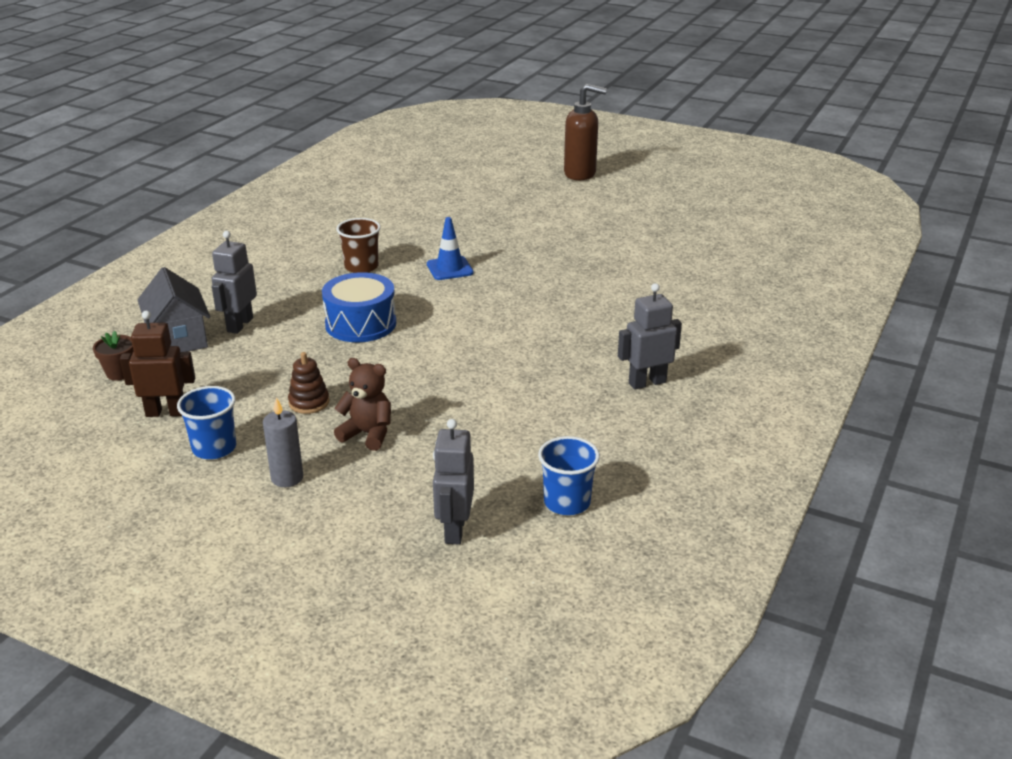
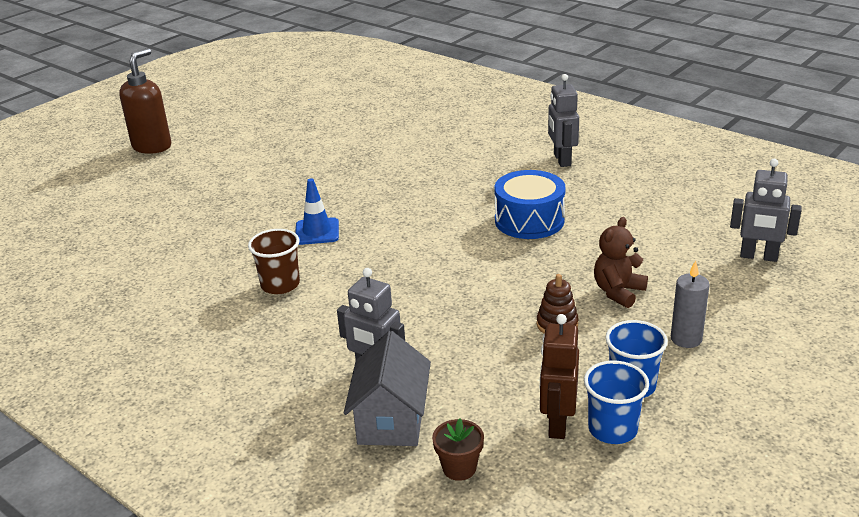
camera: 75 degrees left, 0 degrees up
(179, 339) = (391, 420): grey house -> grey house turned 75 degrees counterclockwise
(360, 324) = (410, 289): blue drum -> blue drum (529, 220)
(567, 502) = (721, 207): blue cup -> blue cup (612, 429)

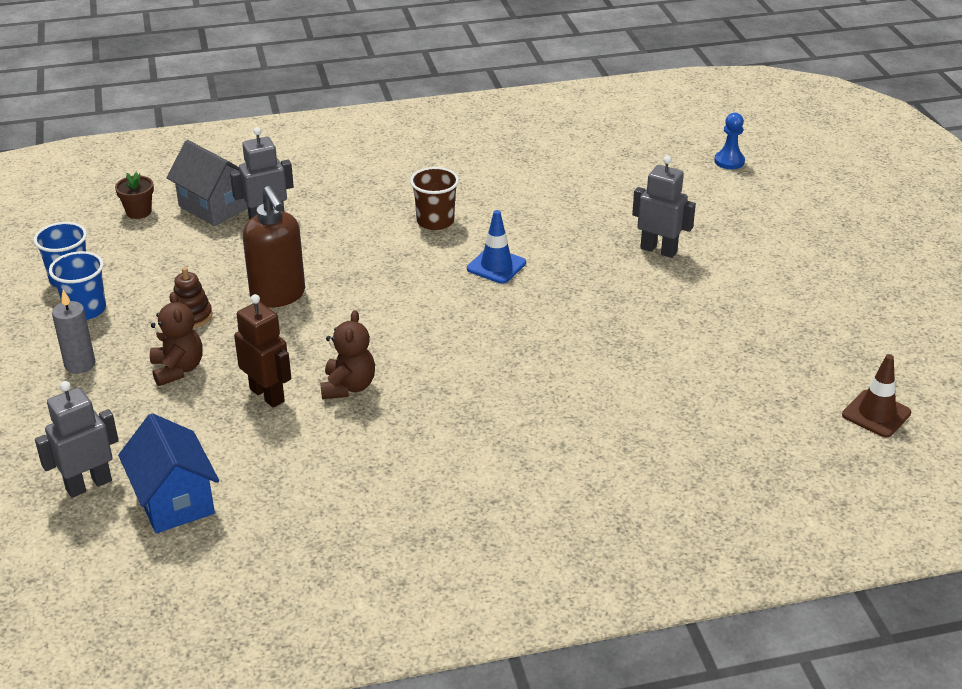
camera: 125 degrees right, 5 degrees up
(52, 203) = (729, 161): none -> blue pawn
(152, 146) = (809, 237): brown soap dispenser -> brown soap dispenser (278, 296)
(332, 86) = (876, 414): none -> brown traffic cone
(529, 220) = (348, 387): blue drum -> brown teddy bear
(557, 423) = (109, 262): brown robot -> brown robot (267, 395)
(561, 160) = (434, 482): grey robot -> grey robot (658, 250)
(712, 222) = (174, 501): none -> blue house

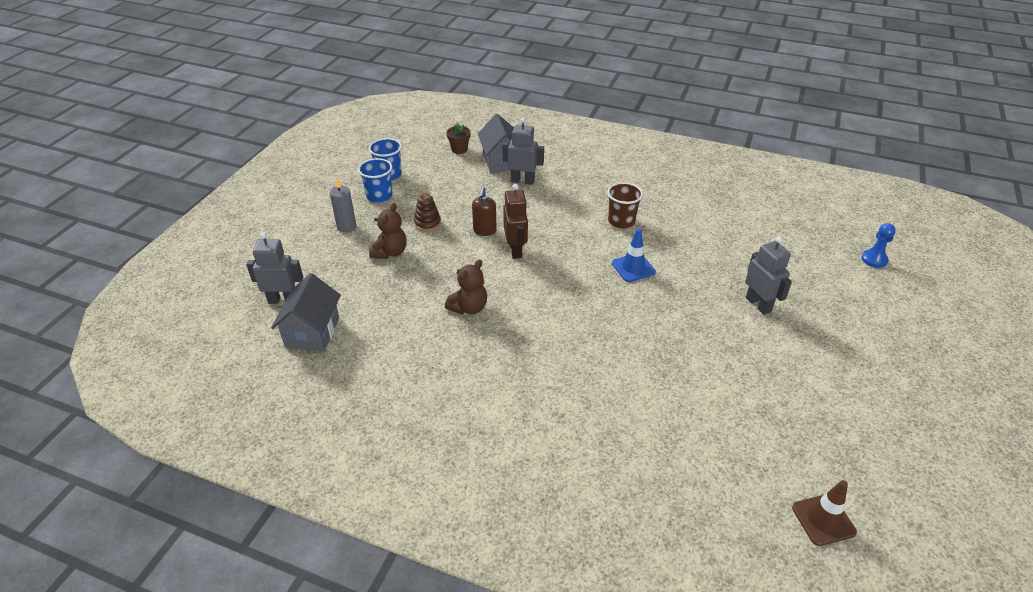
camera: 35 degrees right, 5 degrees up
(174, 501) = (312, 332): blue house -> grey house
(267, 395) = (420, 291): brown robot -> brown robot (516, 250)
(278, 296) = (484, 231): brown soap dispenser -> brown soap dispenser, size x0.61

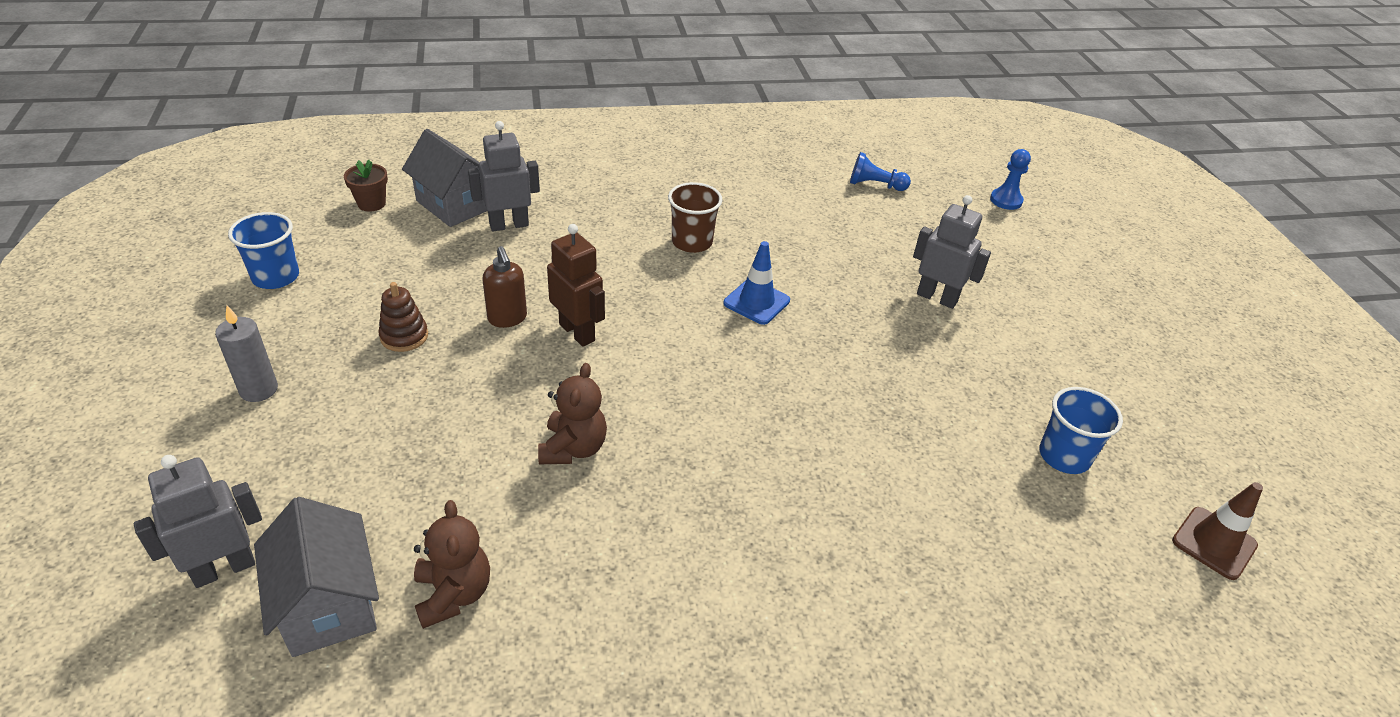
camera: 35 degrees left, 0 degrees up
(379, 196) = (283, 317): blue cup -> blue cup (1064, 456)
(390, 252) = (373, 406): brown teddy bear -> brown teddy bear (453, 594)
(778, 221) = (875, 185): none -> blue pawn

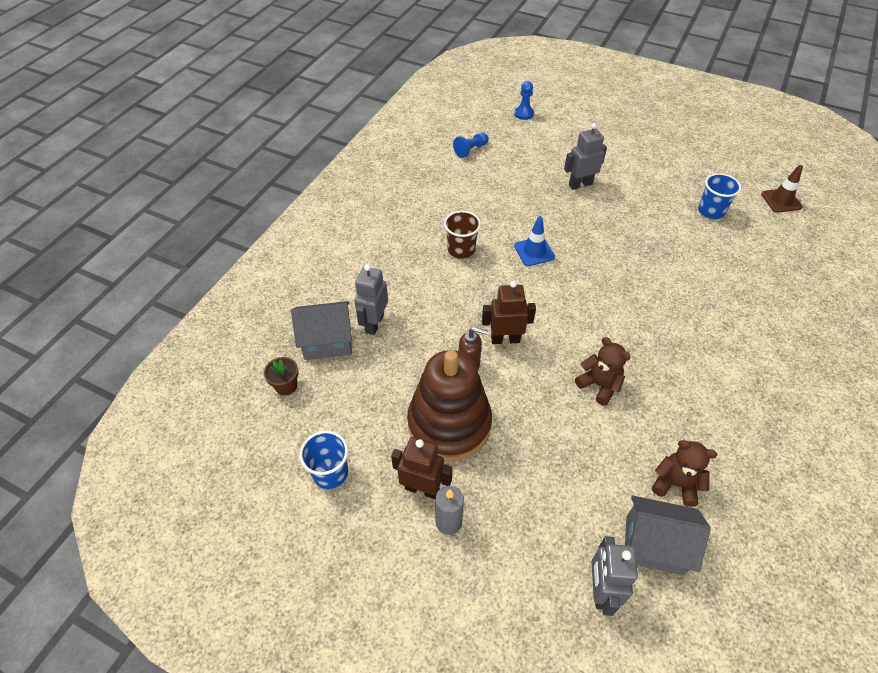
camera: 50 degrees left, 10 degrees up
(295, 351) = (422, 488): none -> brown robot
(404, 336) = (449, 424): brown stacking toy -> brown stacking toy, size x2.50

